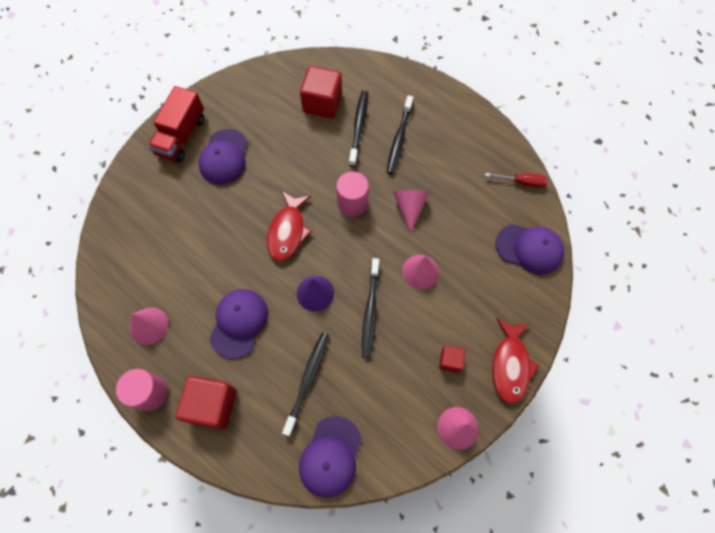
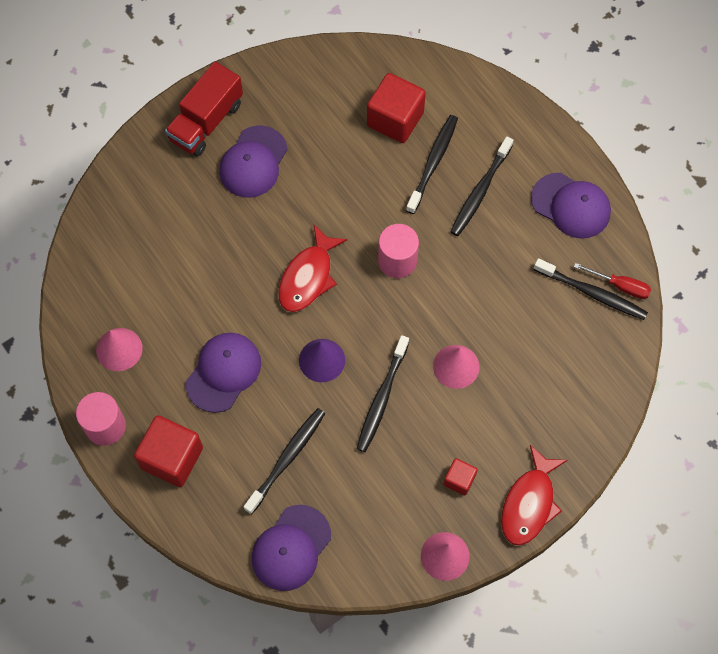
camera: 15 degrees right, 0 degrees up
(409, 208) = (467, 284): pink cone -> none
(503, 192) = (592, 293): none -> black toothbrush
(529, 248) = (600, 372): purple cap -> purple cap (571, 206)

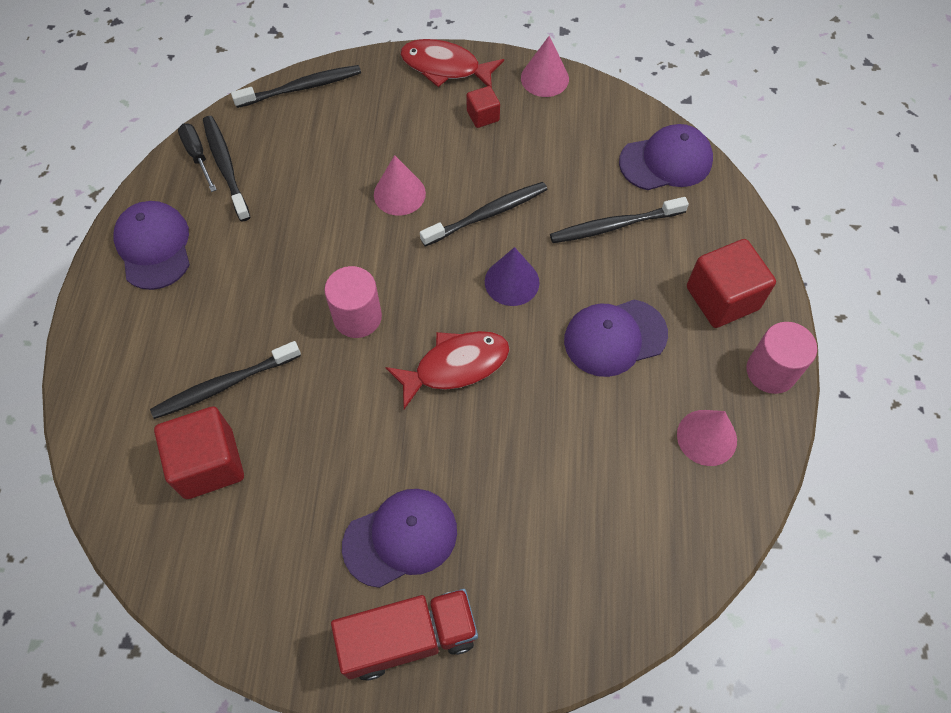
camera: 140 degrees left, 5 degrees down
(480, 191) = (214, 322): black toothbrush -> black toothbrush (301, 88)
(529, 503) = (445, 67): red fish -> red fish turned 135 degrees counterclockwise
(620, 286) = (197, 156): red screwdriver -> black screwdriver

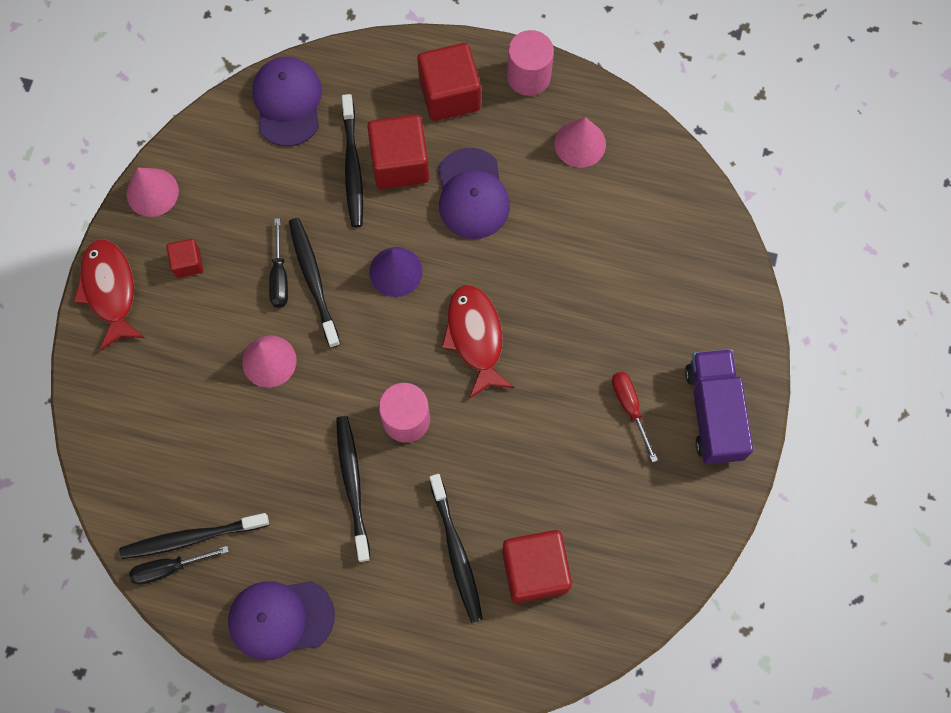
camera: 80 degrees left, 10 degrees up
(301, 88) = (99, 447): black toothbrush -> black toothbrush (353, 485)
(400, 538) = (630, 408): purple cap -> red screwdriver
(409, 638) = (714, 412): red truck -> purple truck
(445, 67) = (110, 290): red fish -> red fish turned 135 degrees clockwise
(485, 187) = (279, 276): none -> black screwdriver
(630, 266) = (400, 163): none -> red cube

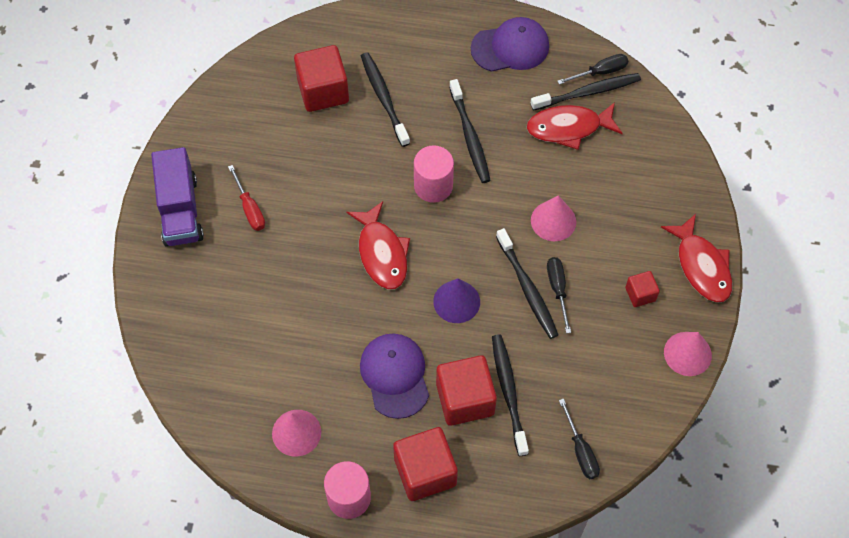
camera: 175 degrees right, 10 degrees down
(227, 487) = (568, 128): none -> red fish
(288, 102) = (580, 450): purple cap -> black screwdriver

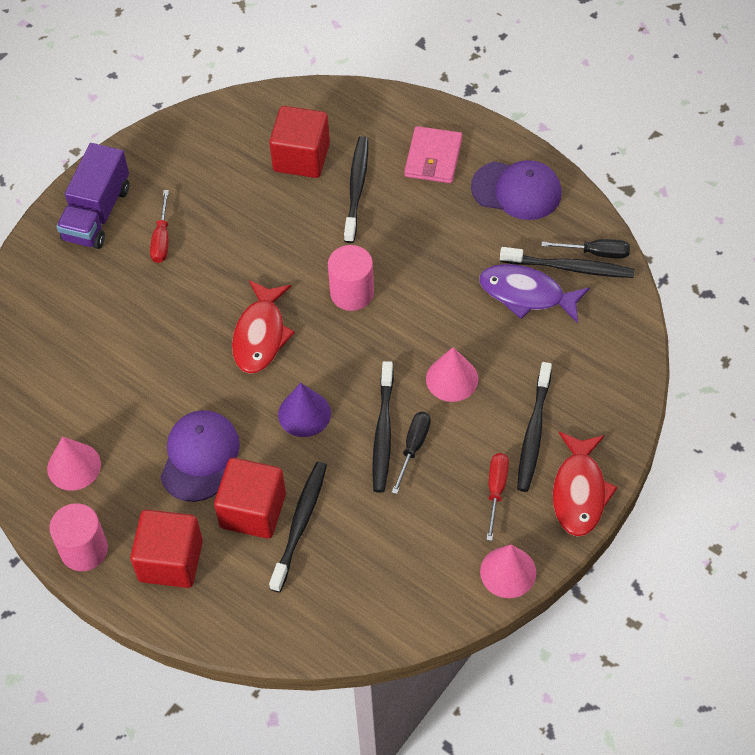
camera: 30 degrees right, 5 degrees down
(429, 47) = (433, 157): none -> pink wallet
(470, 136) = (419, 261): black toothbrush -> black toothbrush (533, 433)
(568, 128) = (526, 294): red fish -> purple fish
(580, 450) = (336, 614): black screwdriver -> none
(640, 294) = (496, 490): red cube -> red screwdriver

